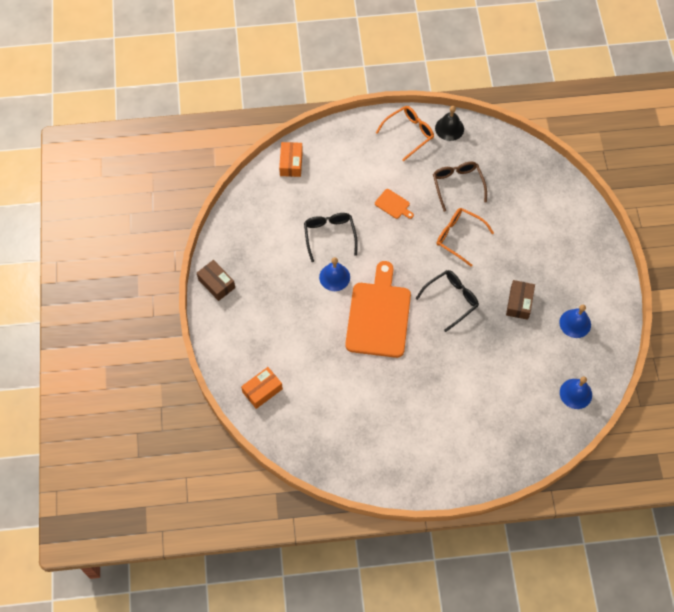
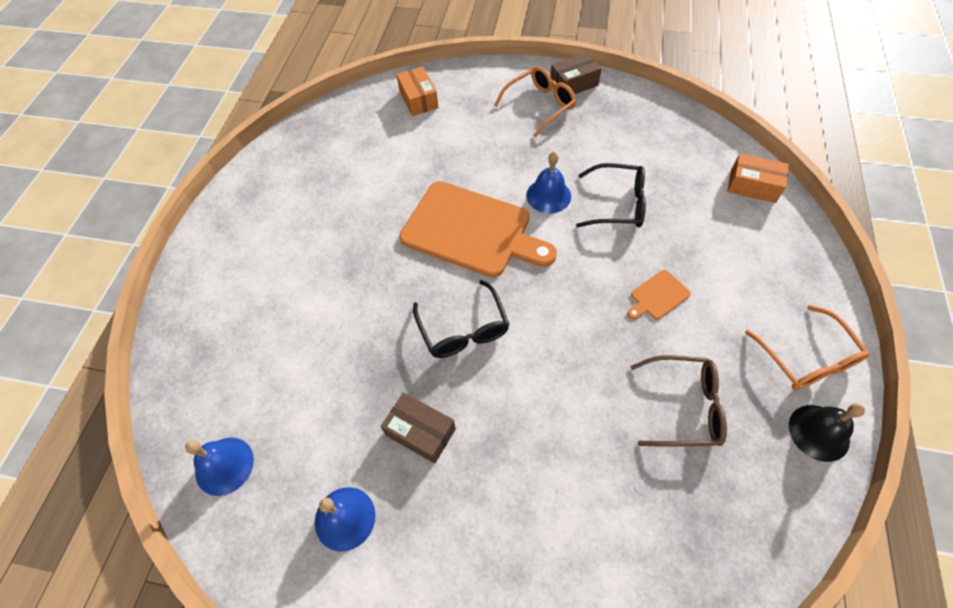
camera: 110 degrees right, 5 degrees down
(459, 237) = (575, 375): orange glasses -> orange glasses (540, 105)

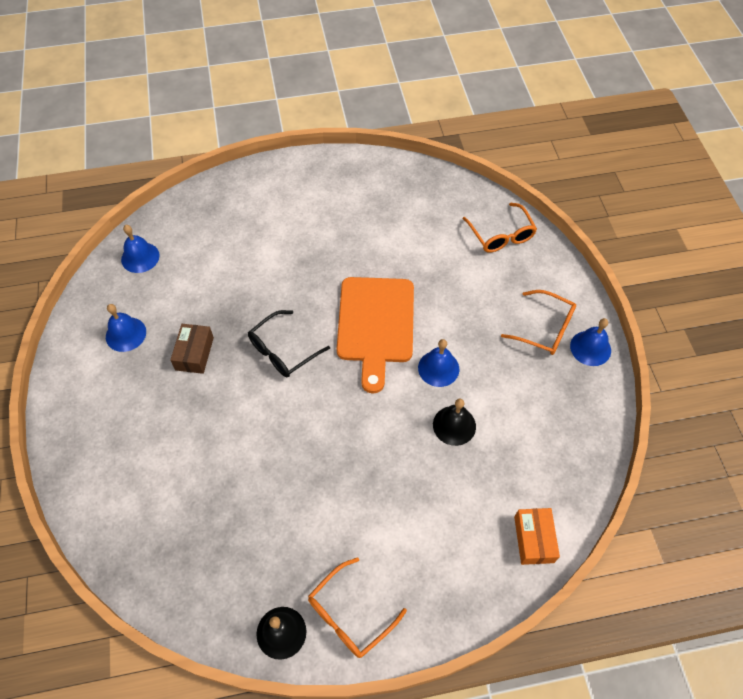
camera: 65 degrees right, 0 degrees up
(418, 99) = (501, 235): orange box -> orange glasses
(573, 84) = (590, 348): brown box -> blue bell
(618, 204) = (454, 425): black glasses -> black bell
(658, 296) = (367, 481): orange cutting board -> none
(684, 406) = (270, 522): brown glasses -> none

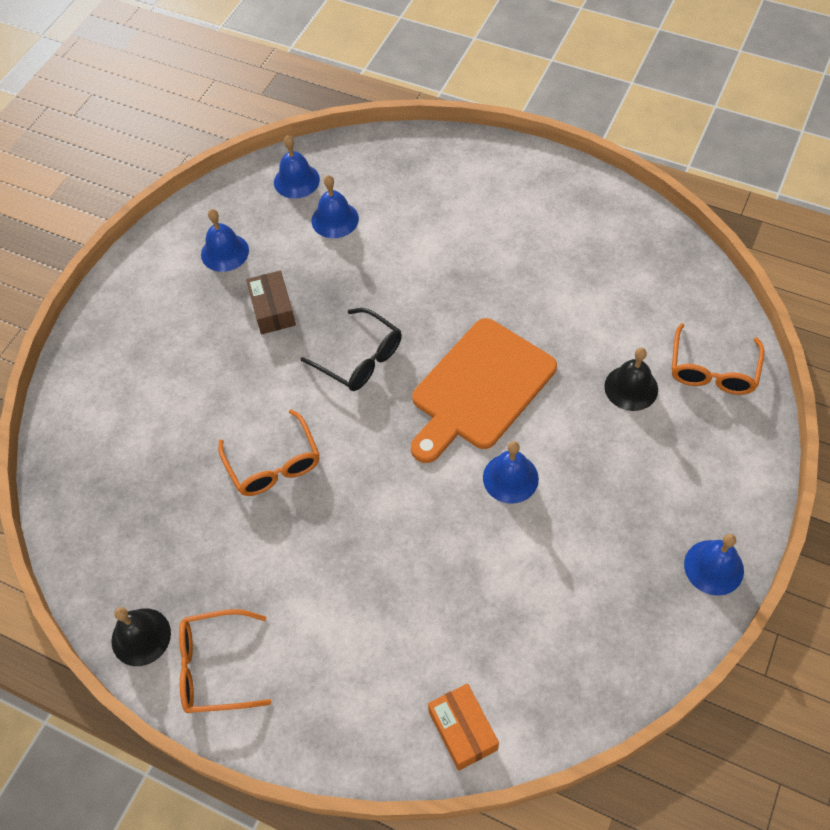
camera: 40 degrees right, 0 degrees up
(190, 269) = (335, 219): none -> blue bell
(194, 353) = (273, 310): brown box -> brown box turned 60 degrees counterclockwise
(283, 351) = (360, 358): black glasses -> black glasses turned 135 degrees counterclockwise
(454, 425) = (476, 550): black bell -> black bell (631, 387)
(533, 539) = (462, 730): orange box -> orange box turned 60 degrees counterclockwise
(545, 329) = (674, 510): orange glasses -> orange glasses (274, 464)

